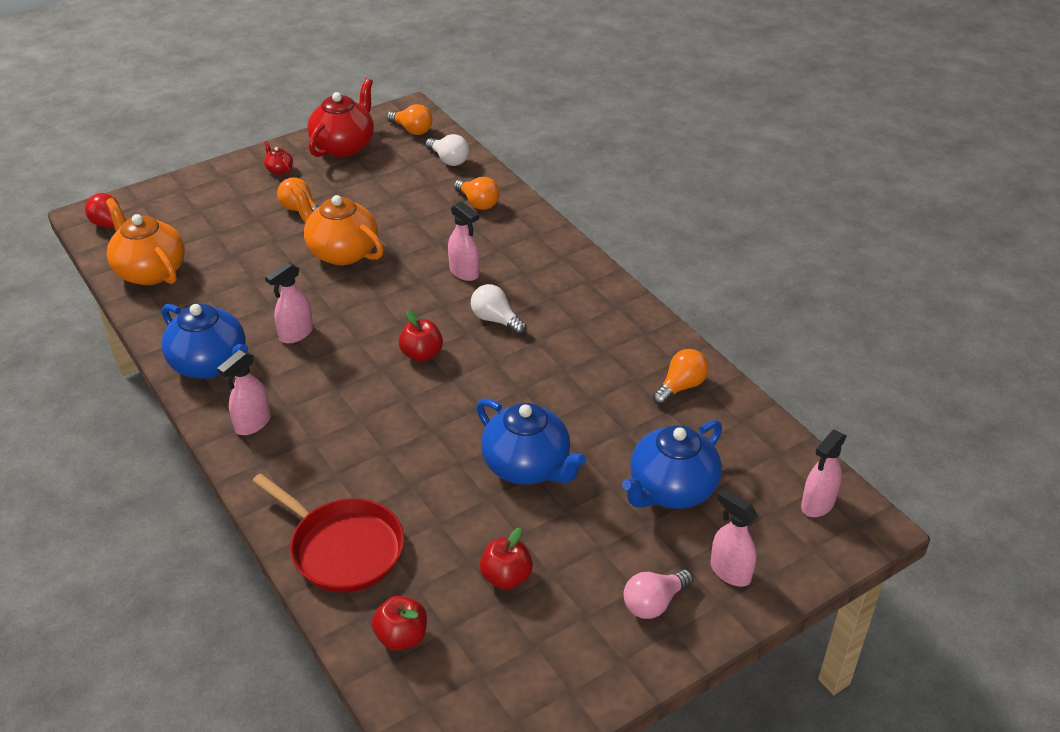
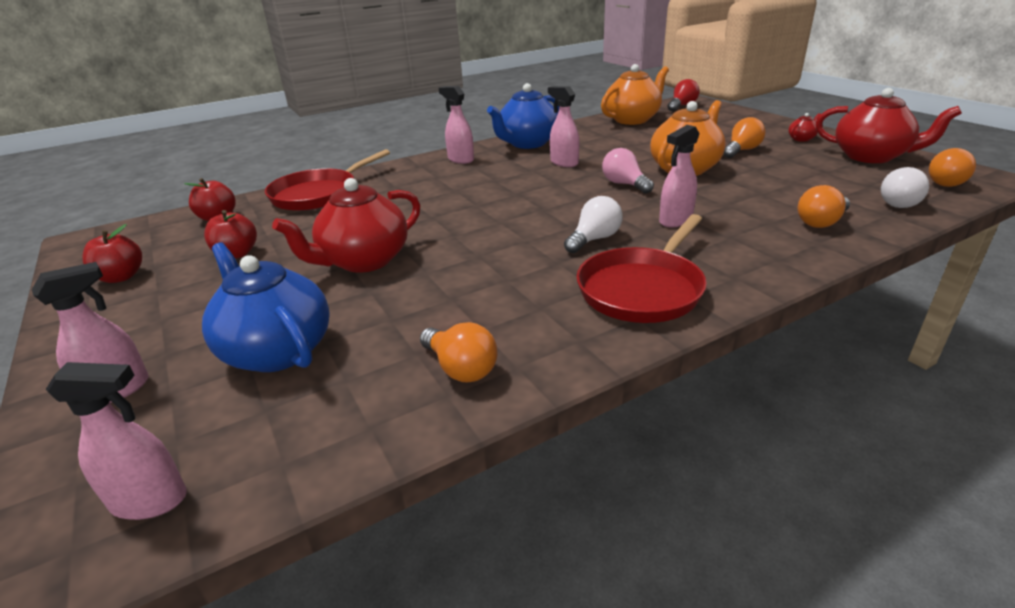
camera: 95 degrees right, 10 degrees down
(422, 354) = (537, 208): red apple -> red apple (121, 277)
(527, 466) = (364, 261): blue teapot -> red teapot
(579, 300) = (643, 289): none -> red pan
(654, 603) = (131, 331): pink light bulb -> pink light bulb (624, 184)
(817, 504) = (150, 501): pink spray bottle -> pink spray bottle turned 135 degrees clockwise

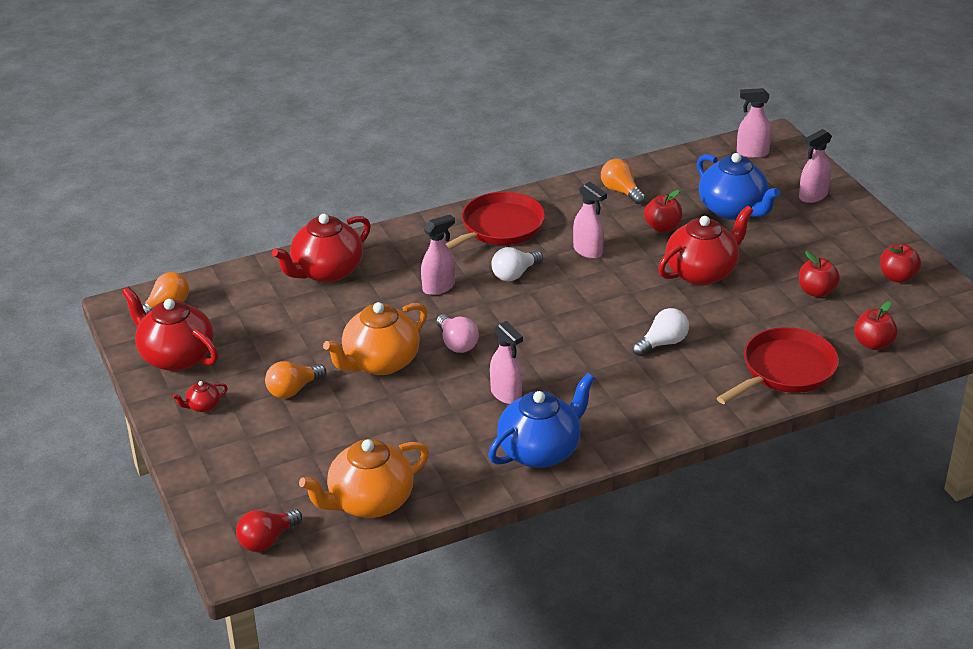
camera: 175 degrees left, 5 degrees up
(400, 311) = (662, 227): none -> red apple
(460, 159) = (630, 421): pink spray bottle -> pink spray bottle (588, 251)
(821, 222) = (326, 272): orange light bulb -> red teapot
(902, 203) = (239, 285): white light bulb -> white light bulb (663, 343)

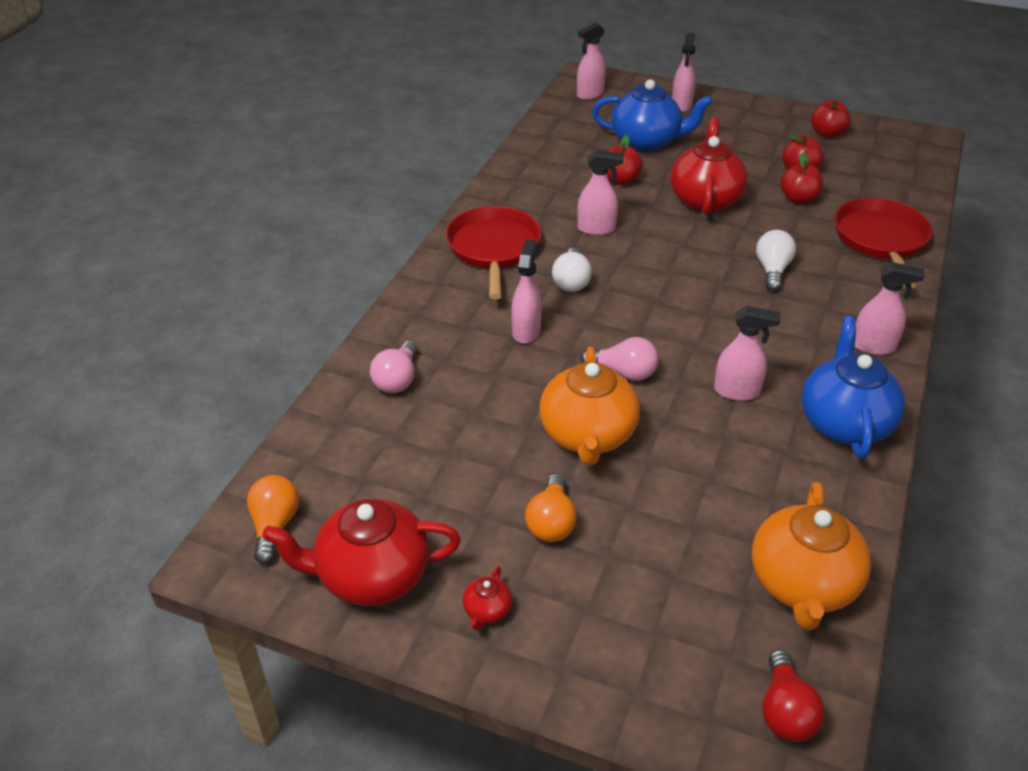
camera: 45 degrees left, 5 degrees up
(326, 272) = (397, 380): red teapot -> pink light bulb
(621, 191) = (543, 168): orange light bulb -> none
(643, 426) = (873, 346): none -> pink spray bottle
(873, 343) = (894, 187): red apple -> red apple (798, 199)

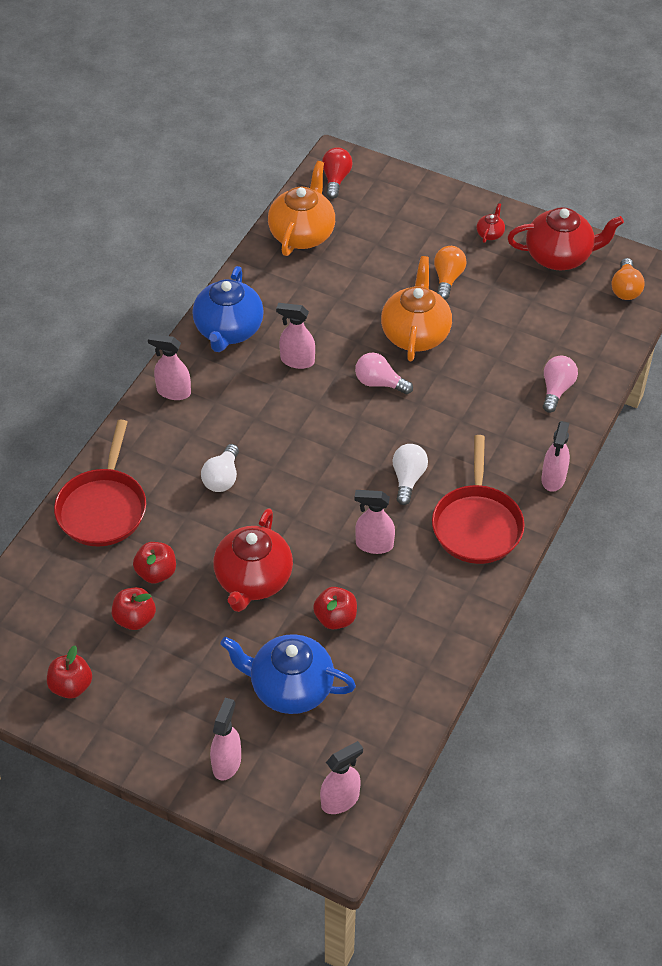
camera: 175 degrees left, 10 degrees up
(526, 331) = (453, 427): pink spray bottle -> pink spray bottle (553, 478)

